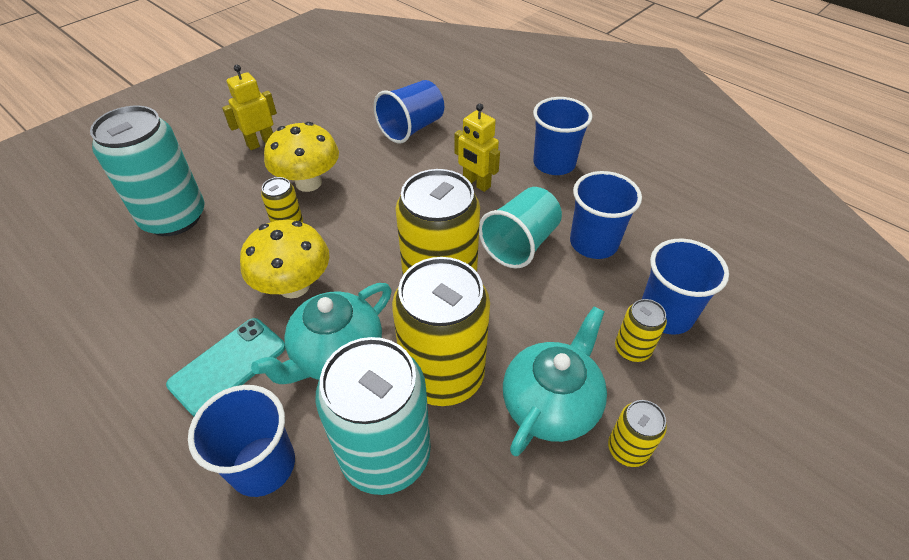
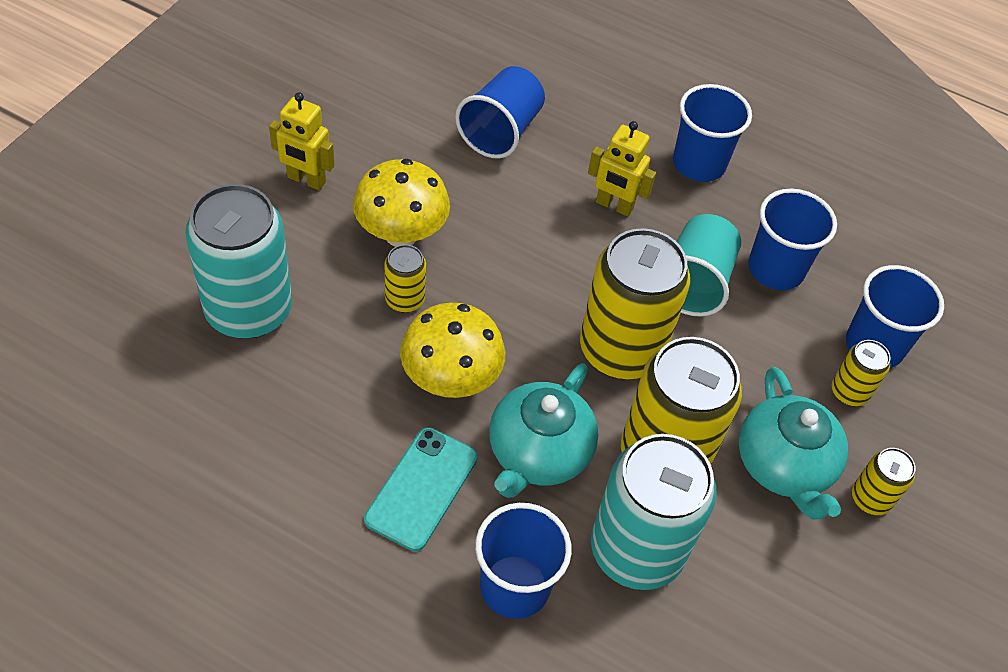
camera: 20 degrees left, 5 degrees up
(261, 143) = (306, 180): yellow robot -> yellow robot turned 105 degrees counterclockwise
(551, 403) = (784, 466): turquoise teapot -> turquoise teapot turned 150 degrees clockwise

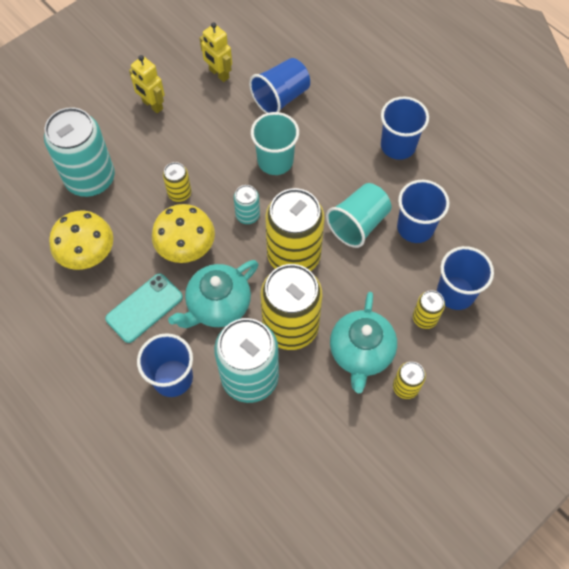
camera: 25 degrees right, 10 degrees up
(401, 233) = (194, 151): yellow mushroom -> yellow mushroom (88, 254)
(525, 308) = (247, 215): none -> turquoise can
(532, 221) = (275, 161): none -> turquoise cup
(614, 206) = (330, 162): yellow robot -> yellow robot (219, 74)

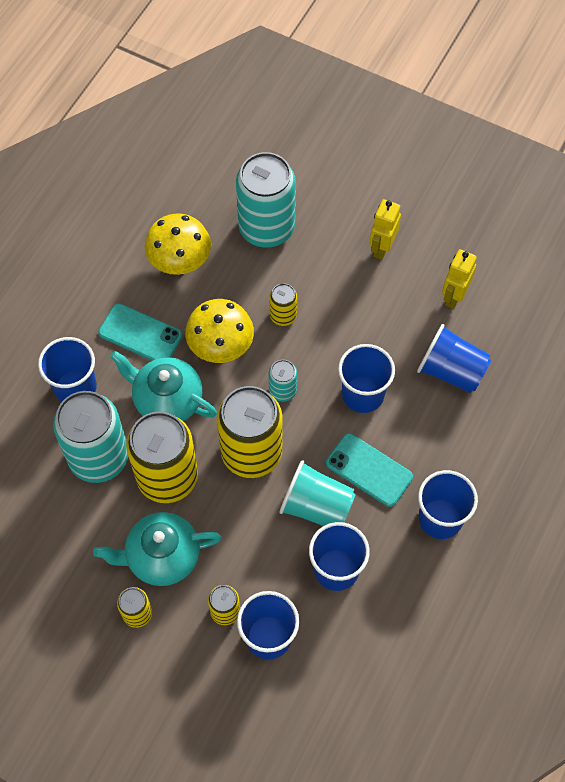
camera: 70 degrees right, 0 degrees up
(275, 161) = (363, 394): turquoise cup -> blue cup
(341, 178) = (369, 470): none -> turquoise phone

